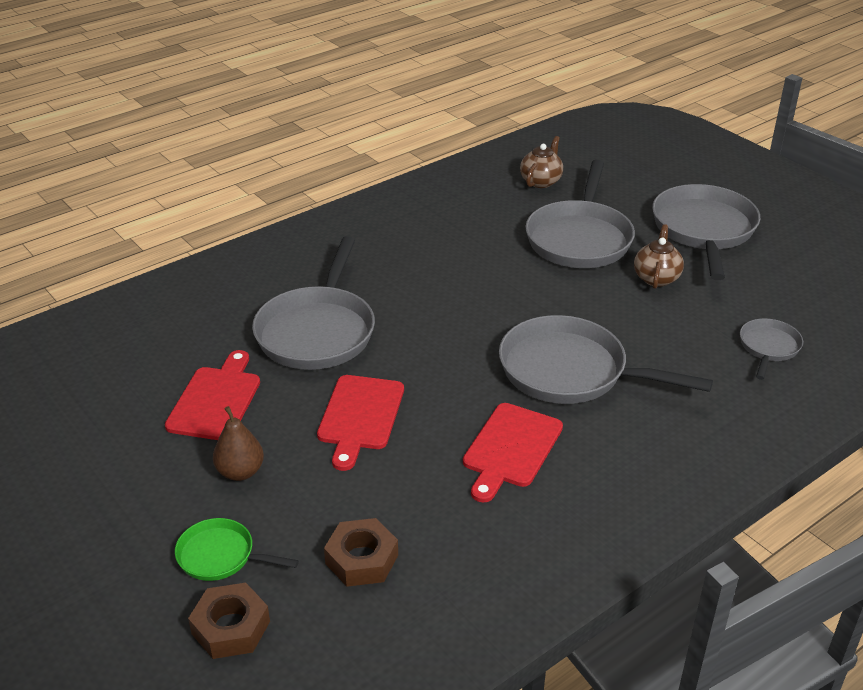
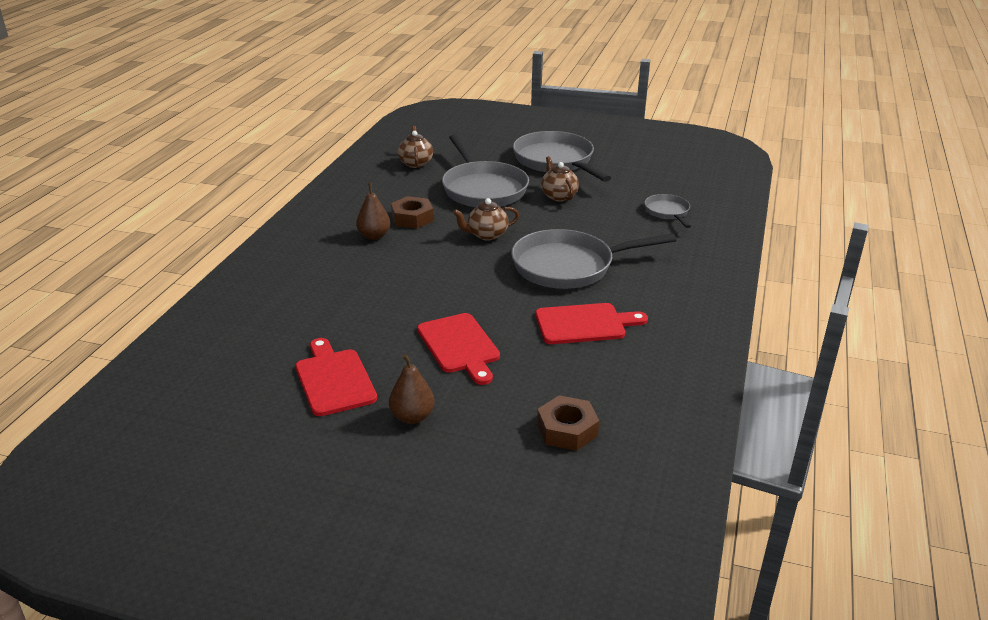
camera: 35 degrees left, 5 degrees down
(221, 556) = (464, 475): green pan -> none
(231, 627) = (527, 515): brown nut -> brown nut (412, 218)
(317, 331) = (361, 305): grey pan -> none
(409, 256) = (374, 236): none -> brown pear
(510, 449) = (584, 324): red cutting board -> red cutting board turned 90 degrees counterclockwise
(522, 298) = (486, 235): none -> brown teapot

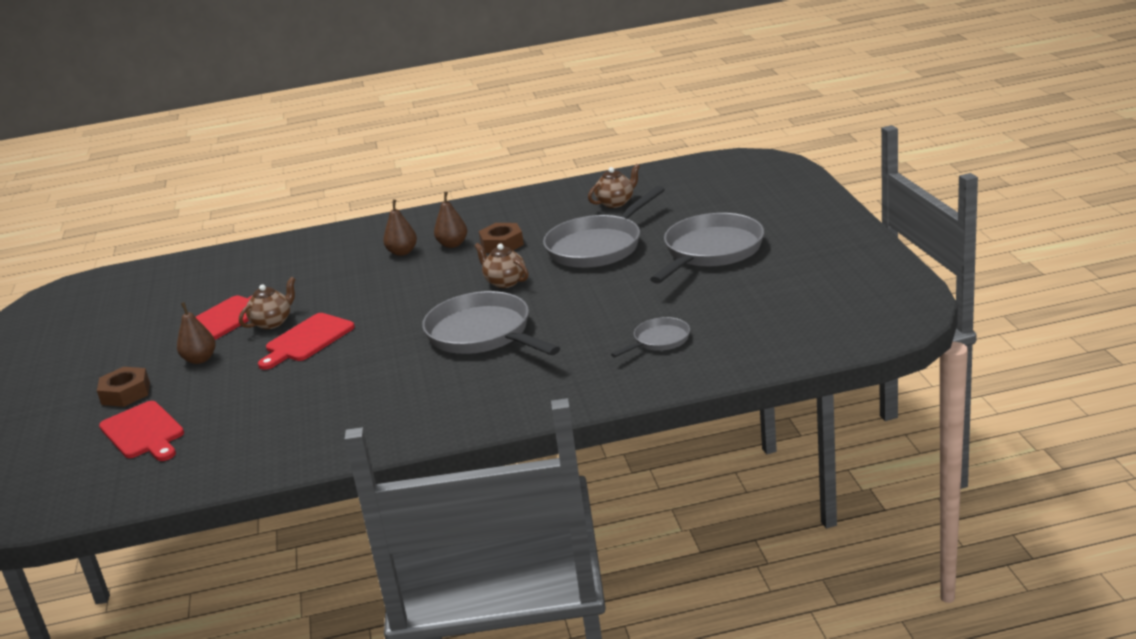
camera: 65 degrees right, 5 degrees down
(348, 260) = (402, 252): none -> brown pear
(558, 196) = (627, 281): brown teapot -> brown teapot (272, 322)
(567, 430) = (219, 419): brown nut -> brown nut (126, 393)
(584, 324) = (384, 375): red cutting board -> red cutting board (143, 432)

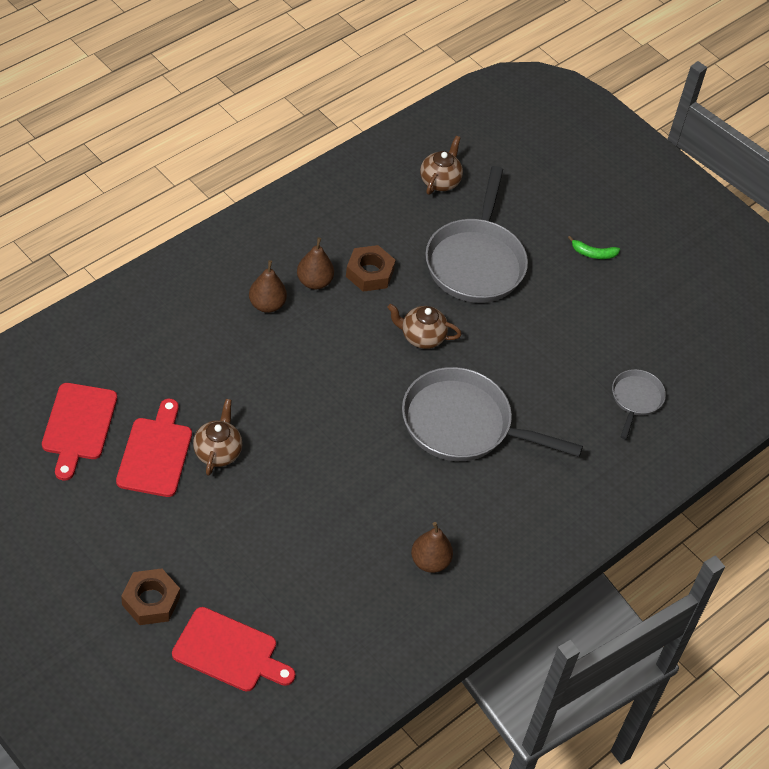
camera: 40 degrees left, 25 degrees up
(200, 359) = (187, 529): brown pear -> brown pear (430, 561)
(307, 340) = (283, 472): red cutting board -> red cutting board (78, 426)
(710, 252) = (593, 253): grey pan -> green banana

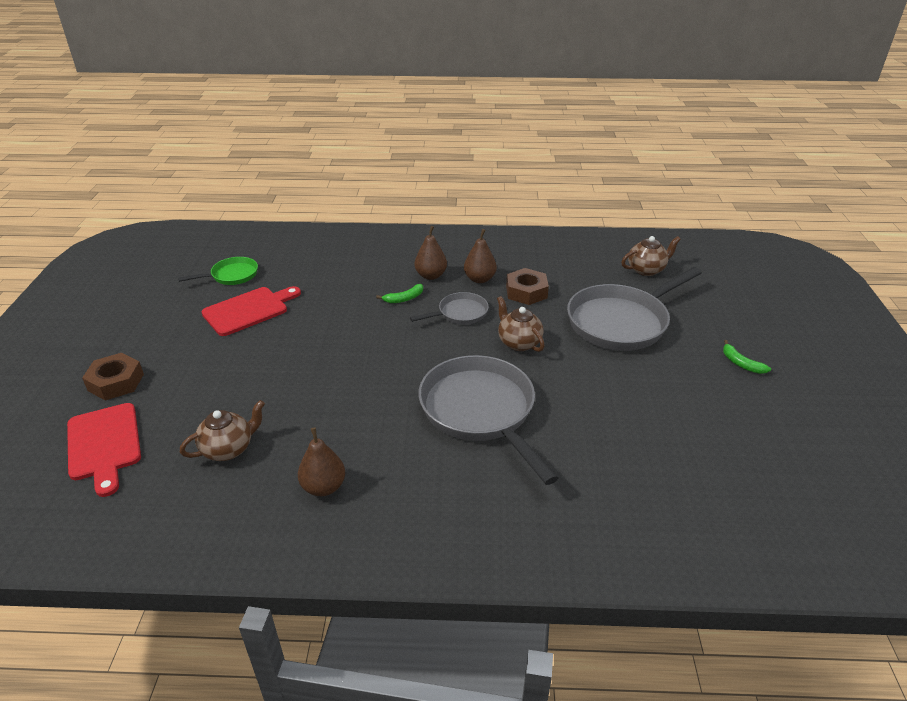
camera: 50 degrees right, 15 degrees down
(78, 426) = (231, 275): red cutting board -> green pan
(217, 452) = (284, 329): brown teapot -> brown teapot (229, 449)
(276, 348) = (404, 298): none -> green banana
(636, 399) = (672, 485): grey pan -> grey pan (459, 313)

